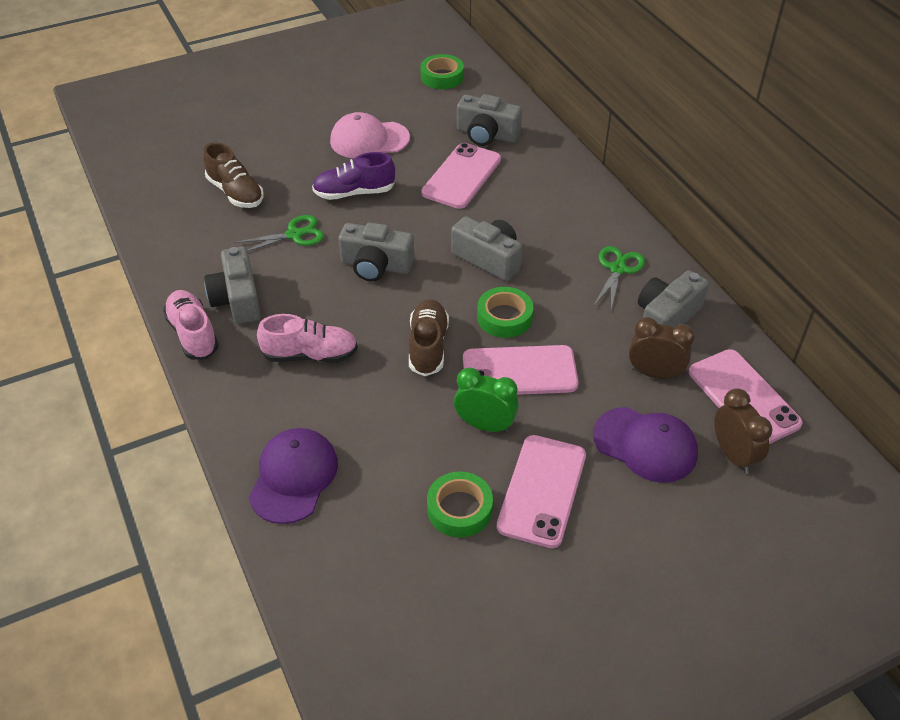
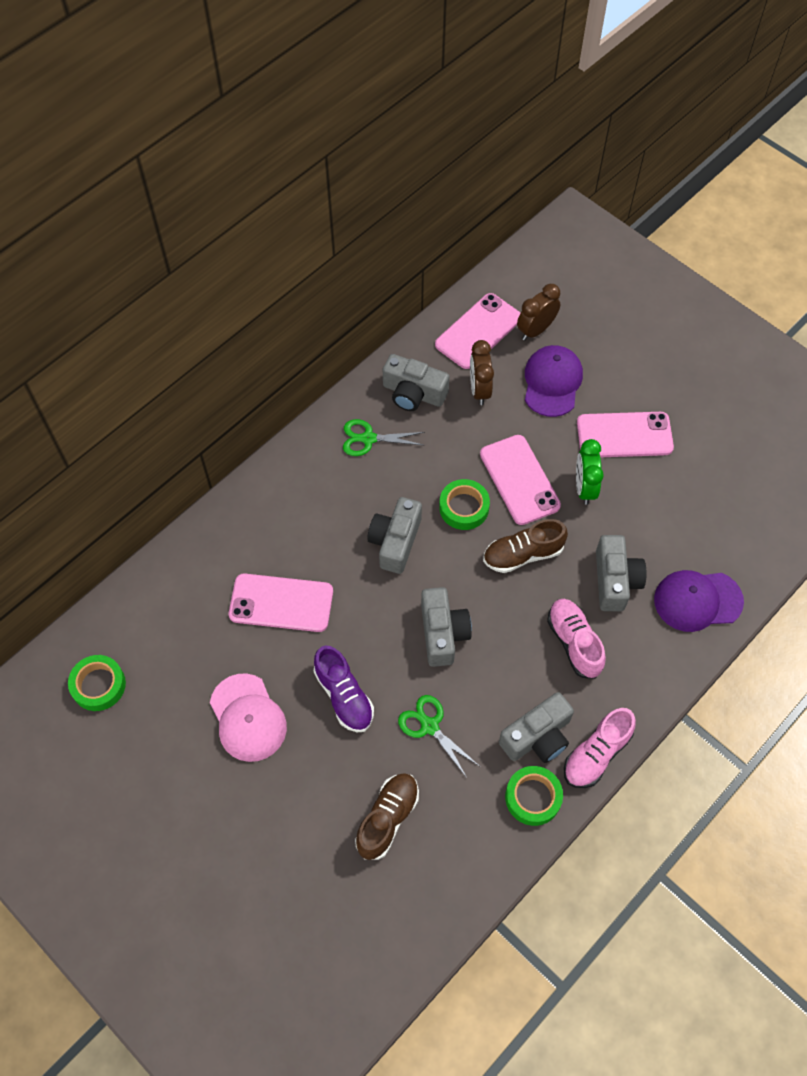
camera: 110 degrees left, 15 degrees up
(459, 509) = (666, 481): green tape -> green tape (533, 797)
(487, 134) = (200, 602): grey camera -> grey camera (615, 580)

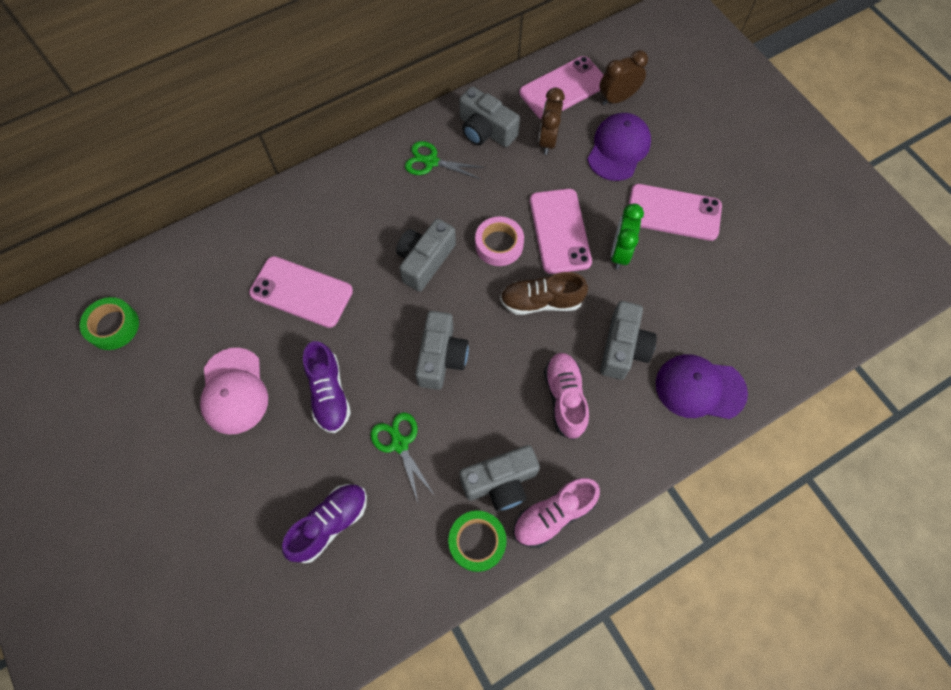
camera: 15 degrees right, 5 degrees up
(387, 818) = (330, 524): brown shoe -> purple shoe
(464, 507) = (499, 244): green tape -> pink tape

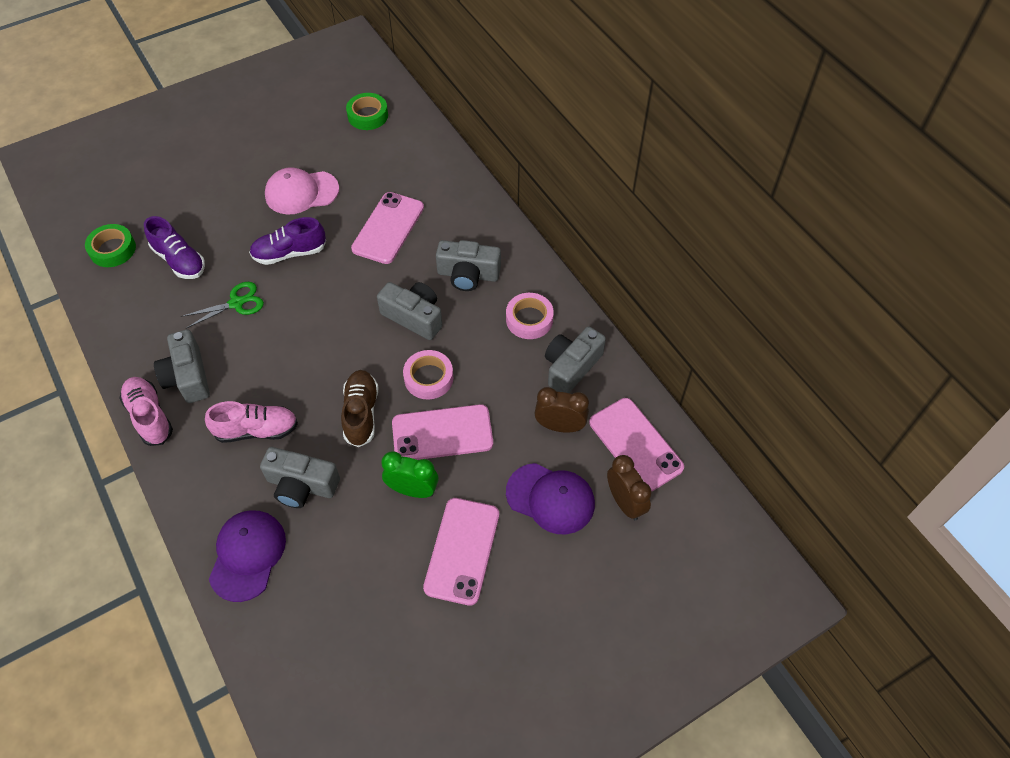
camera: 90 degrees right, 10 degrees down
(431, 162) = (529, 319): green scissors -> pink tape
(441, 357) = (312, 331): grey camera -> grey camera (468, 274)
(477, 541) = (141, 359): green tape -> green tape (112, 249)

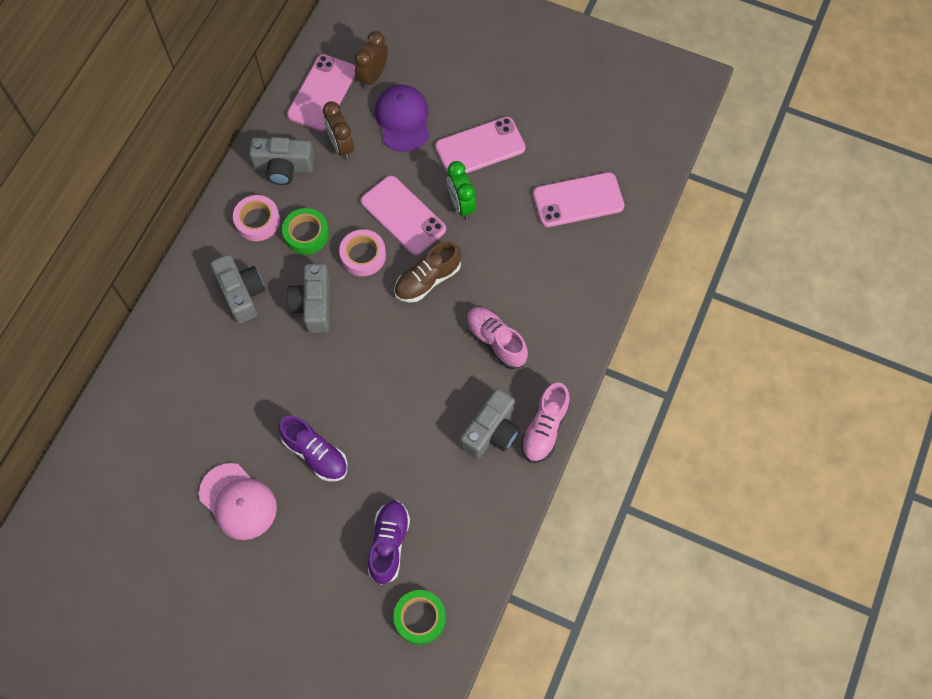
camera: 125 degrees left, 10 degrees up
(236, 303) = (397, 454): green scissors -> none
(247, 555) = (586, 271): purple cap -> none
(301, 485) = (513, 277): grey camera -> none
(368, 115) = (93, 520): green tape -> green tape (306, 234)
(388, 228) = (231, 392): pink phone -> pink phone (578, 200)

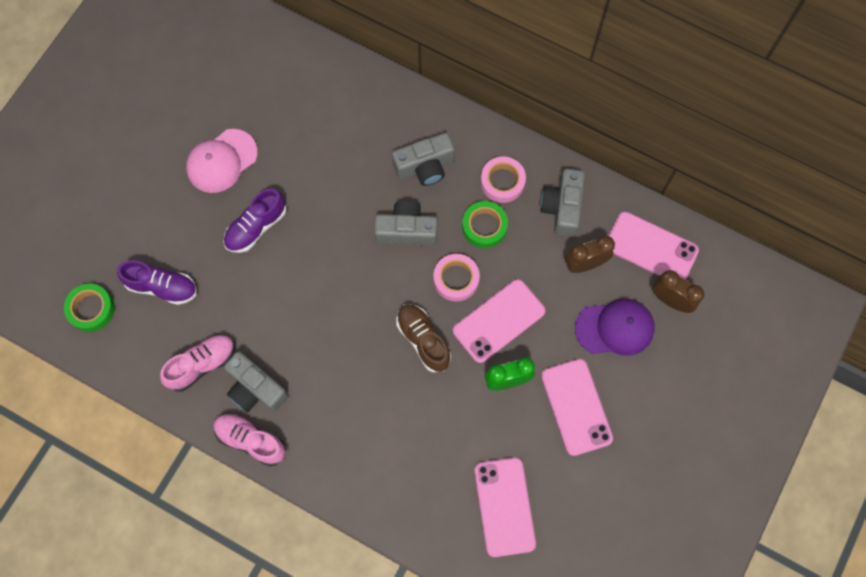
camera: 95 degrees right, 5 degrees up
(495, 341) = (349, 401): pink shoe -> pink shoe (202, 364)

